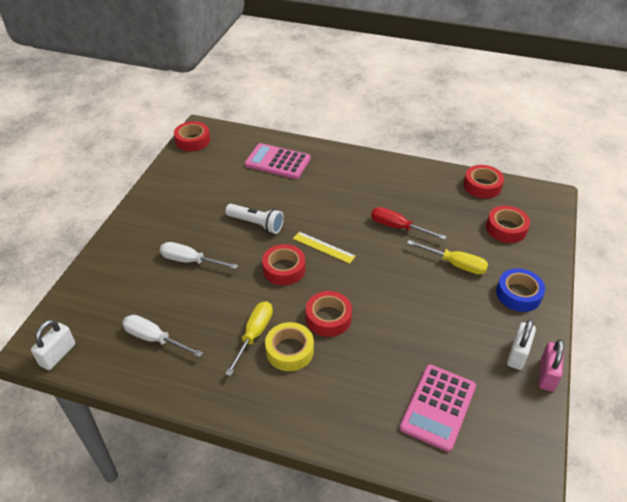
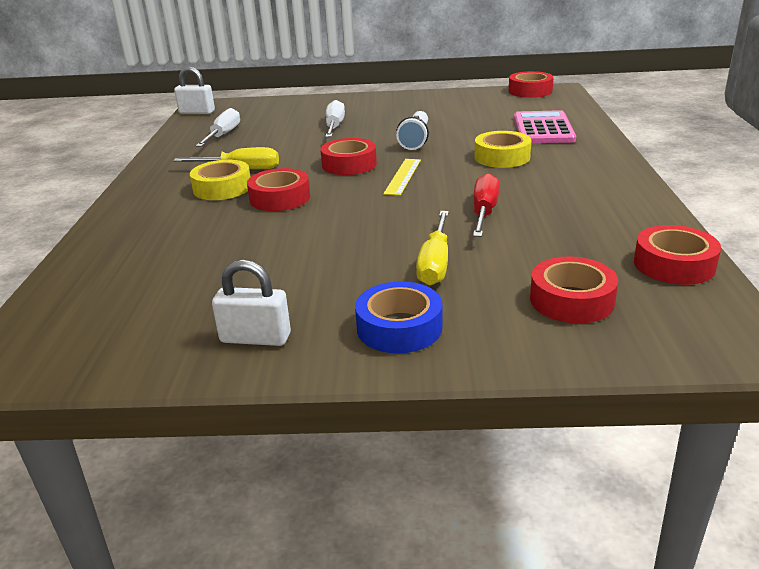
camera: 75 degrees right, 15 degrees down
(317, 195) = (502, 157): none -> yellow tape
(438, 407) = (145, 283): pink calculator -> none
(547, 375) = (216, 371): pink padlock -> none

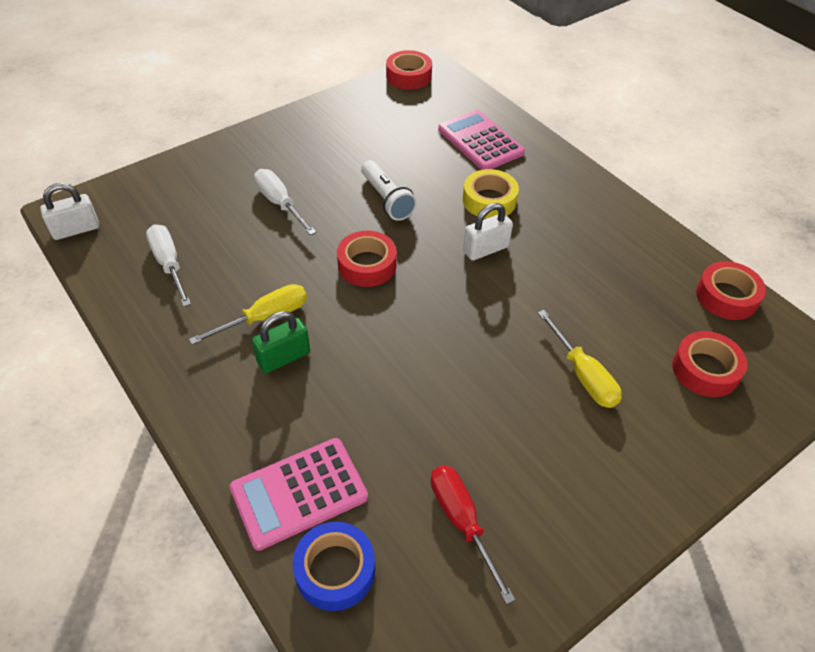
camera: 40 degrees left, 20 degrees up
(127, 246) = (299, 493): none -> pink calculator
(222, 188) = (283, 357): yellow tape -> green padlock
(255, 338) = (552, 538): white padlock -> white padlock (486, 249)
(280, 198) = (361, 347): red tape -> none
(399, 327) = (634, 464): blue tape -> blue tape (335, 570)
(402, 176) = (436, 264): yellow ruler -> none
(484, 212) = (552, 289): red screwdriver -> red screwdriver (462, 522)

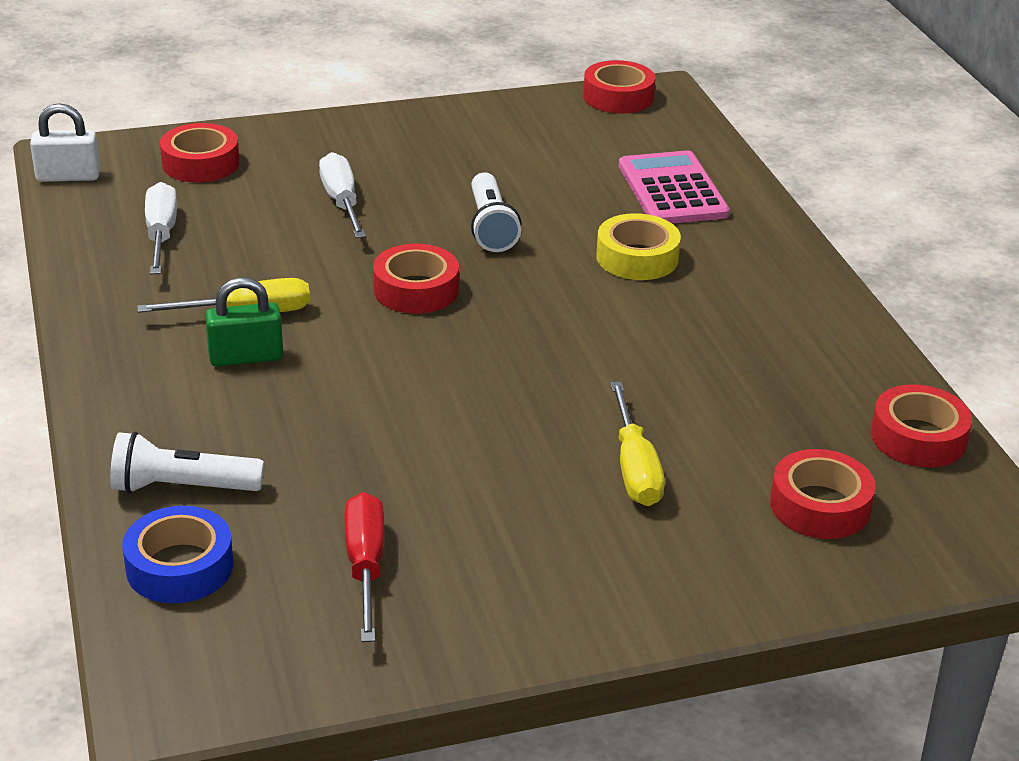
camera: 20 degrees right, 15 degrees down
(166, 194) = (200, 163): none -> red tape
(299, 493) = (182, 487): pink calculator -> white flashlight
(486, 249) = (593, 309): white padlock -> none

